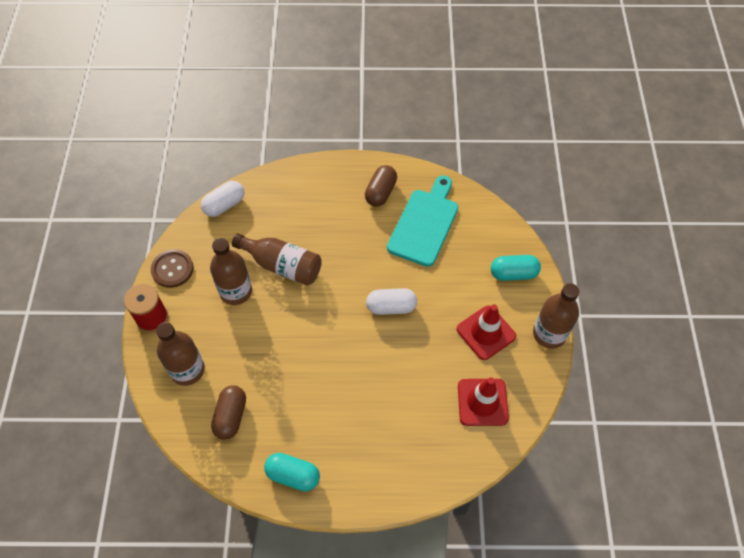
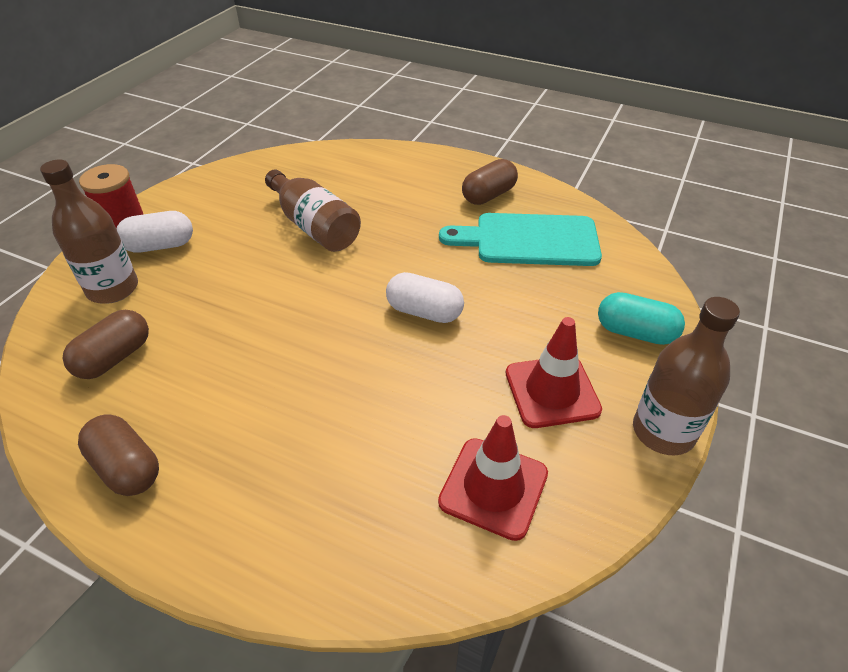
camera: 25 degrees right, 15 degrees down
(172, 269) = (189, 193): brown button -> none
(224, 205) = (294, 158): white capsule -> white capsule (160, 246)
(236, 291) = (239, 233): brown bottle -> none
(293, 475) = (126, 467): turquoise capsule -> brown capsule
(425, 224) = (529, 240): turquoise cutting board -> turquoise cutting board turned 135 degrees counterclockwise

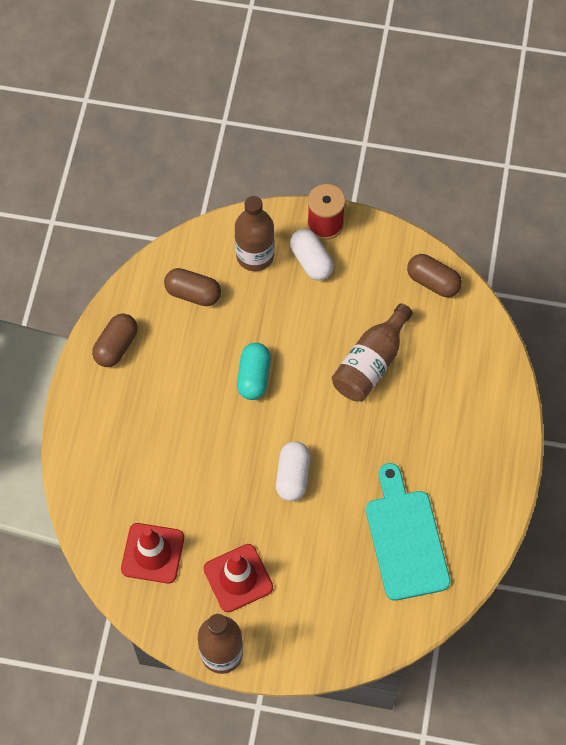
camera: 75 degrees right, 20 degrees up
(488, 195) = (463, 493): brown capsule -> brown capsule (433, 282)
(635, 332) = (313, 632): turquoise capsule -> turquoise capsule (254, 377)

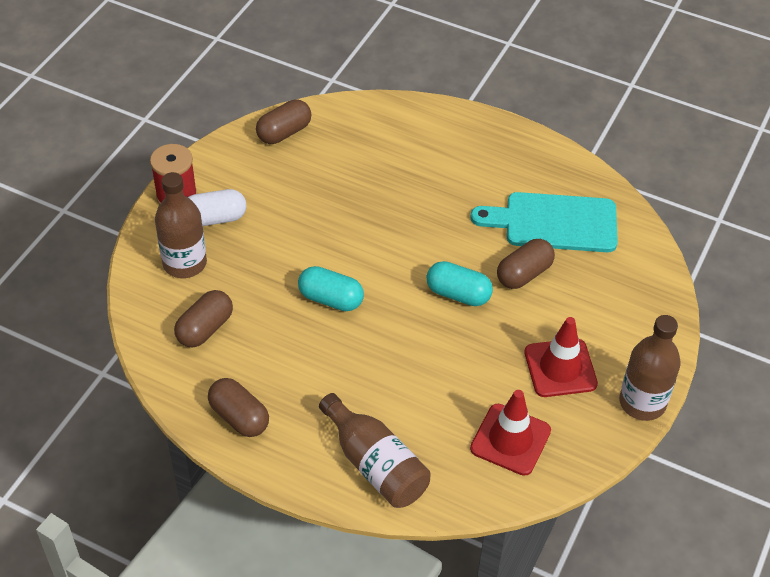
camera: 75 degrees left, 15 degrees down
(293, 476) = (458, 294): white capsule -> turquoise capsule
(334, 526) = (524, 274): none -> brown capsule
(371, 363) = (354, 201): brown bottle -> brown bottle (375, 464)

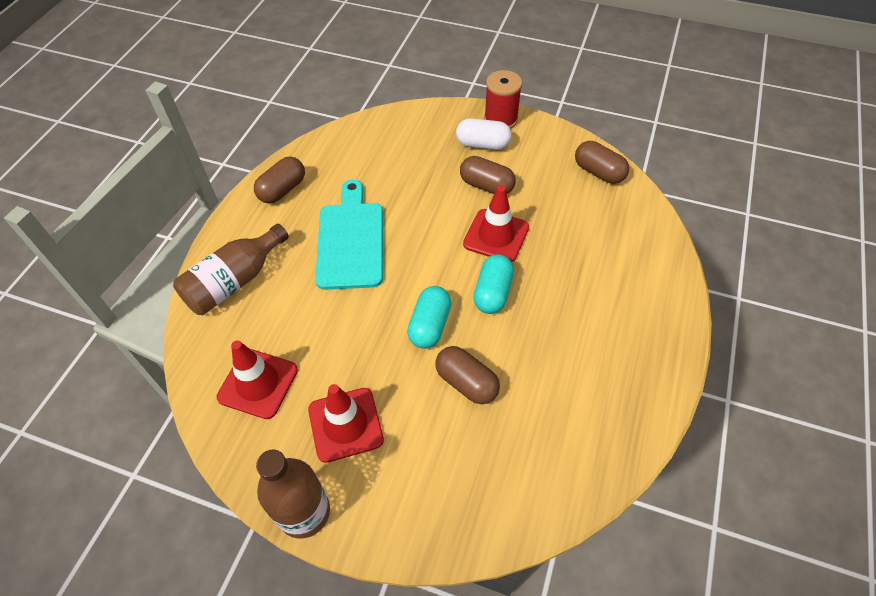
camera: 85 degrees right, 5 degrees up
(185, 263) = (431, 135): brown bottle -> none
(205, 329) = (367, 157): brown capsule -> brown capsule (486, 185)
(215, 218) = (483, 144): white capsule -> white capsule turned 60 degrees counterclockwise
(331, 299) = (409, 230): turquoise capsule -> turquoise capsule (493, 293)
(354, 227) = (496, 236): none -> red traffic cone
(554, 222) = (547, 408): turquoise cutting board -> turquoise cutting board (351, 240)

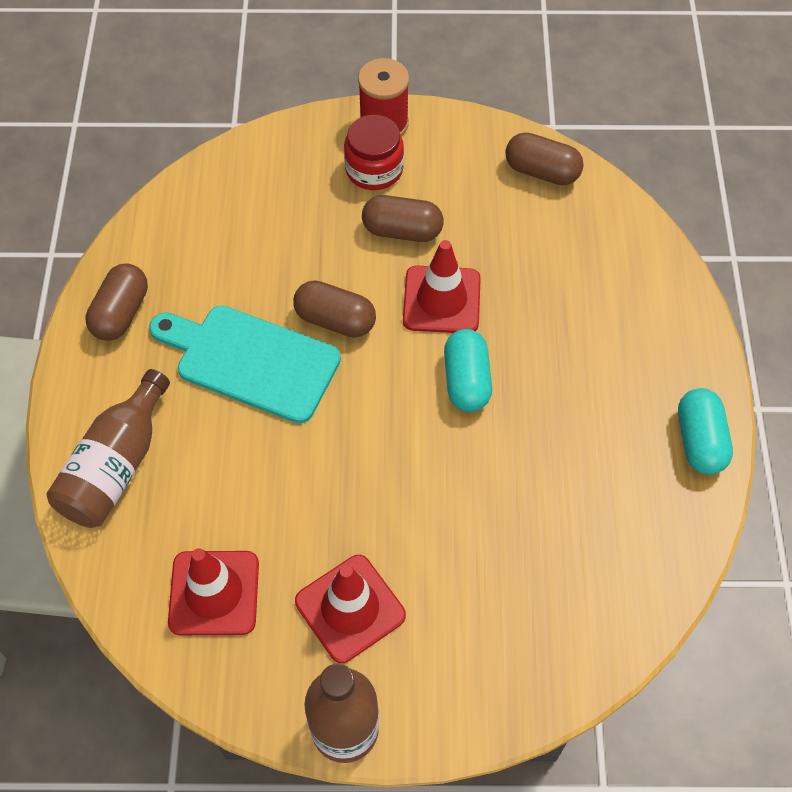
camera: 20 degrees left, 5 degrees up
(351, 240) = (250, 361): turquoise cutting board -> turquoise cutting board turned 45 degrees counterclockwise
(430, 325) = (404, 448): turquoise capsule -> turquoise capsule (699, 441)
(466, 382) = (478, 508): brown capsule -> brown capsule (335, 320)
(483, 144) = (374, 169): white capsule -> red jar

